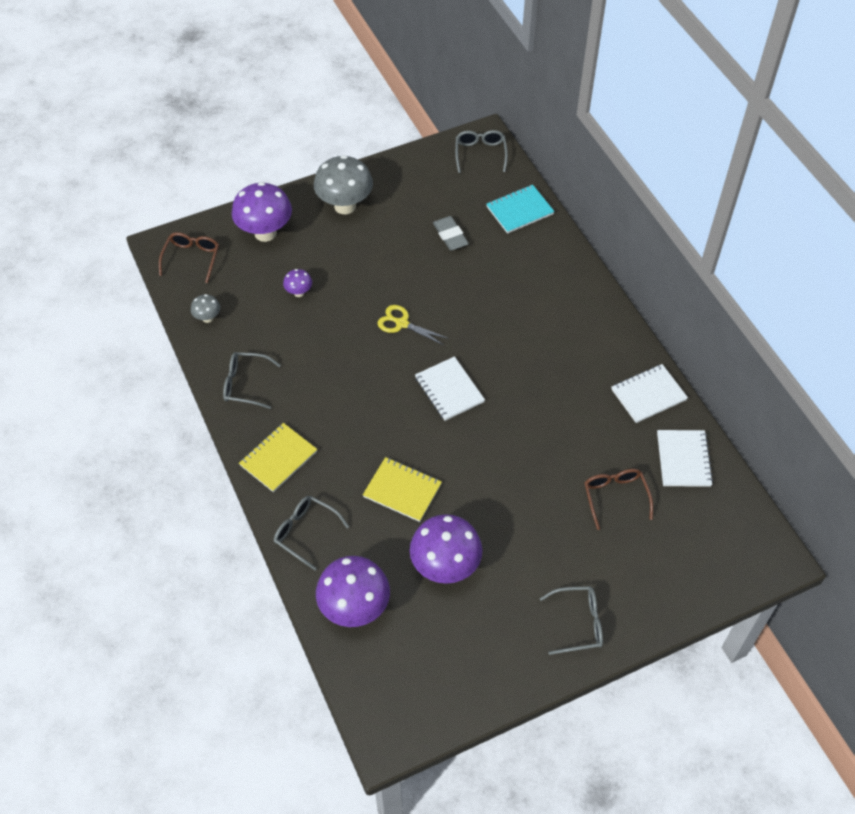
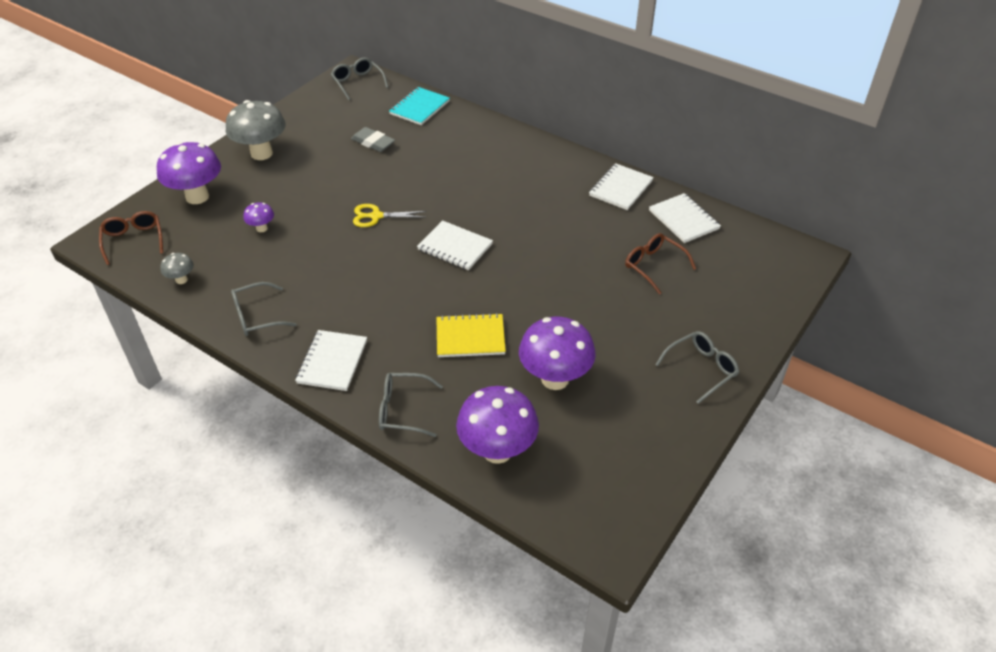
camera: 30 degrees left, 10 degrees down
(278, 458) = (332, 362): yellow notebook -> white notebook

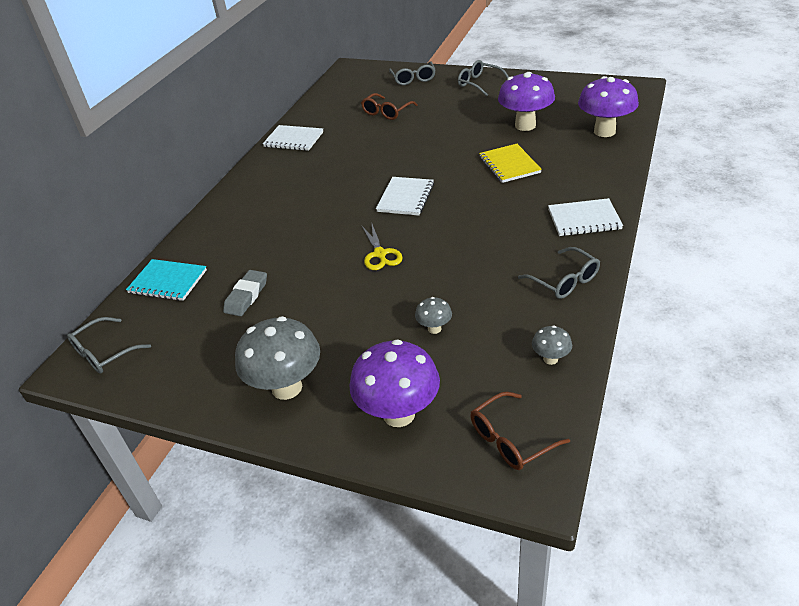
camera: 100 degrees left, 5 degrees down
(262, 228) = (434, 329): purple mushroom -> grey mushroom
(402, 410) = (603, 174): grey glasses -> grey glasses (413, 79)
(684, 219) = (326, 110): white notebook -> none

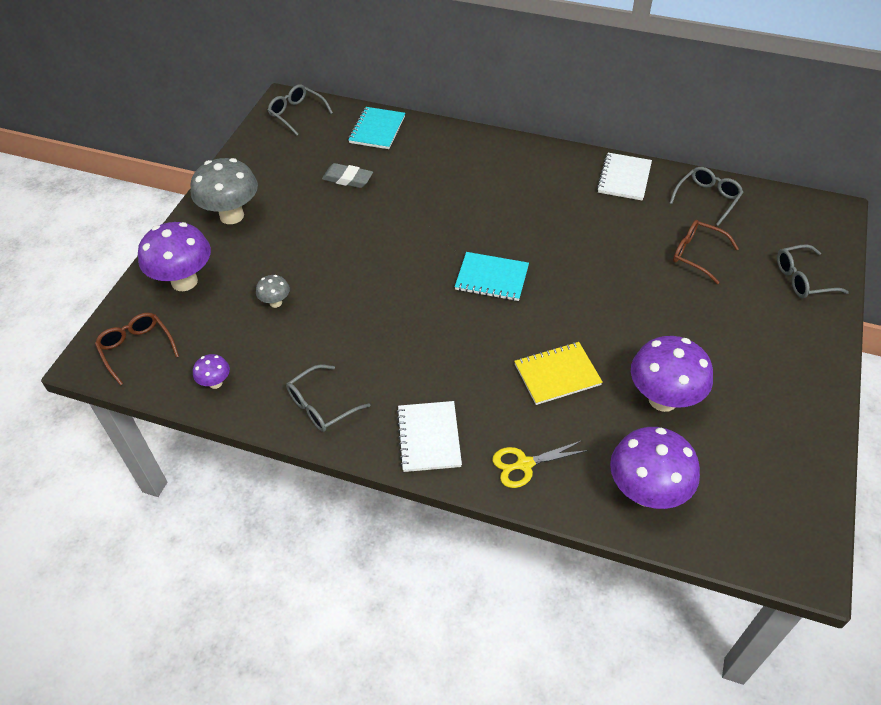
camera: 85 degrees right, 10 degrees up
(380, 254) = (392, 262): yellow scissors -> yellow scissors (524, 464)
(406, 198) = (491, 278): white notebook -> turquoise notebook
(479, 83) = (795, 353): grey glasses -> grey glasses (707, 198)
(550, 359) = (215, 383): grey mushroom -> purple mushroom

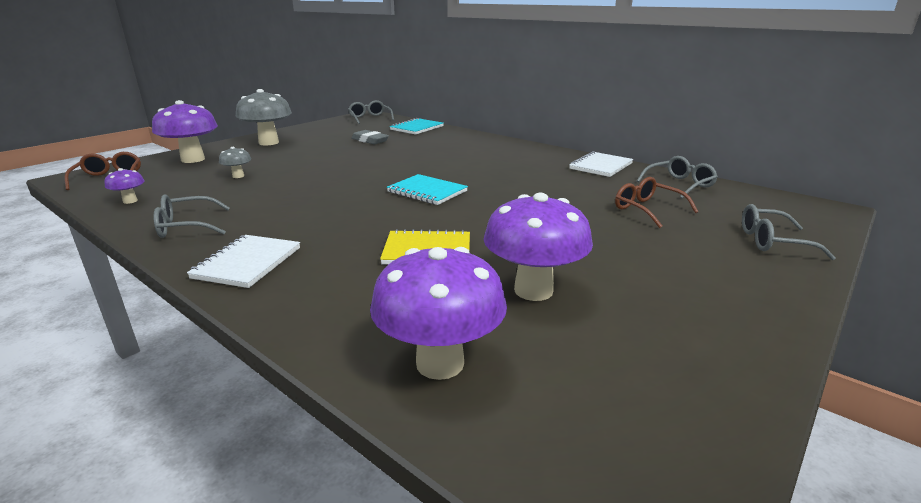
camera: 20 degrees right, 25 degrees down
(524, 464) = (317, 302): yellow scissors -> none

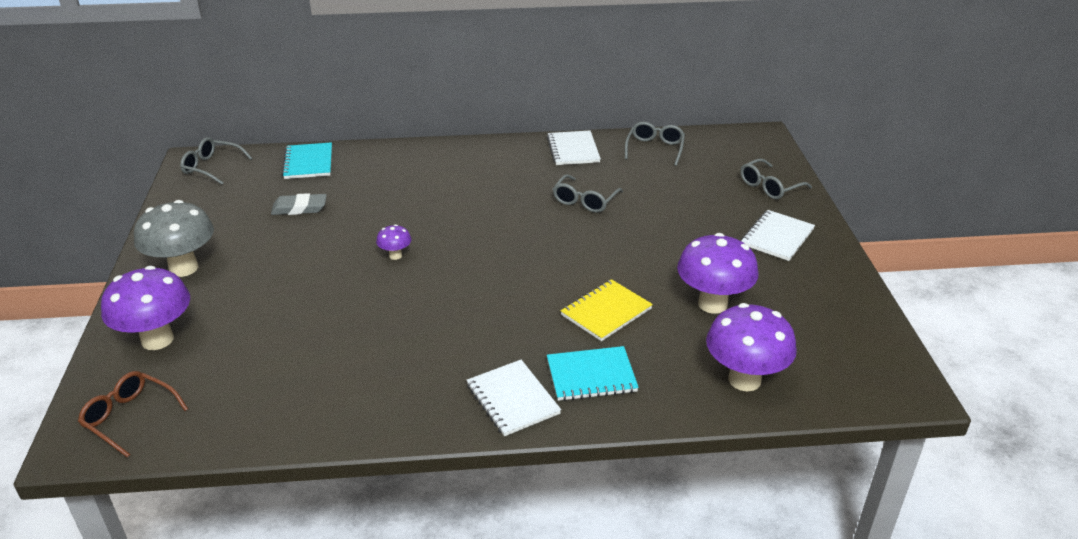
camera: 45 degrees left, 10 degrees up
(130, 201) = (246, 421): purple mushroom -> purple mushroom (395, 256)
(186, 226) = (381, 406): grey glasses -> grey glasses (584, 201)
(238, 176) = (278, 331): grey mushroom -> none
(427, 191) = (496, 253): turquoise notebook -> turquoise notebook (591, 376)
(647, 209) = (671, 190): brown glasses -> none
(712, 277) = (777, 237): none -> white notebook

